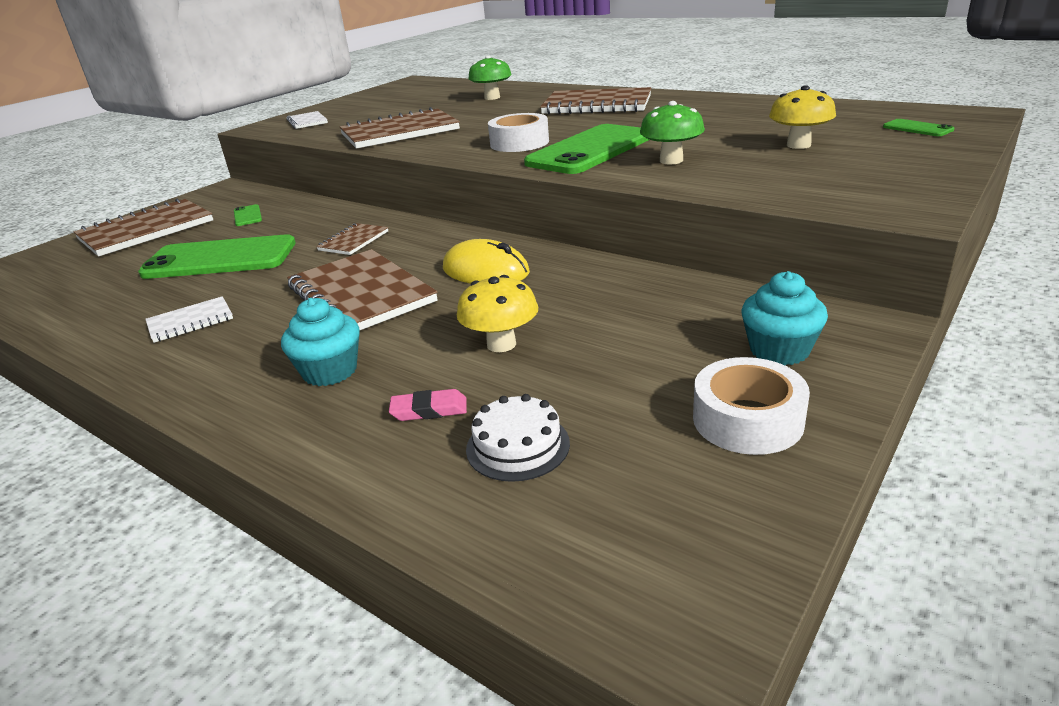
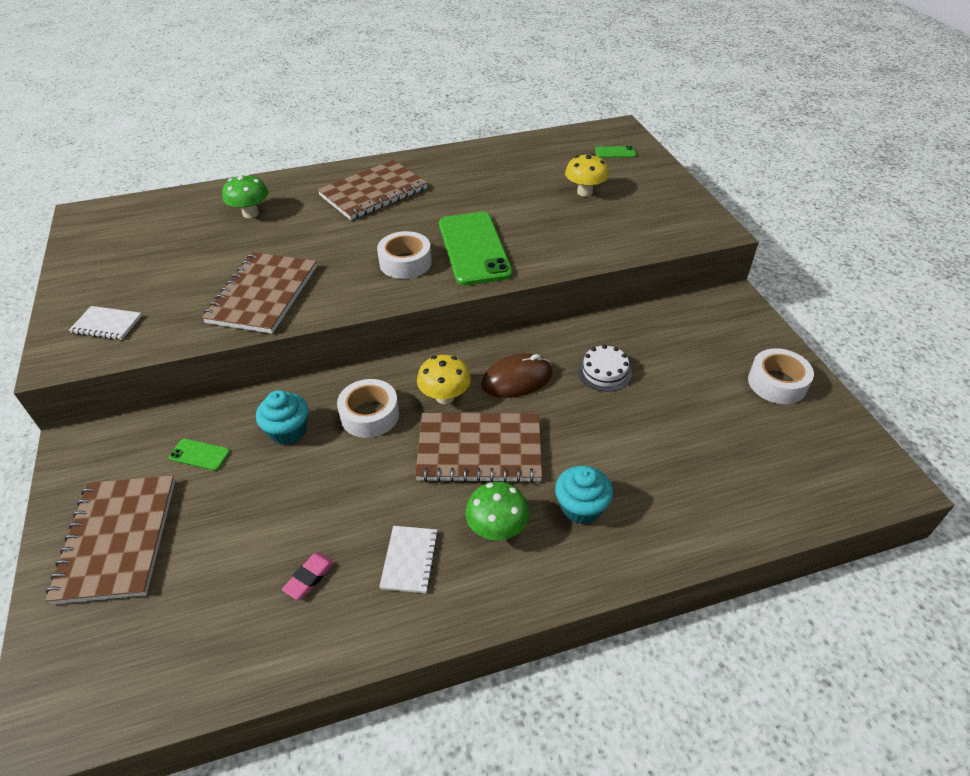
camera: 55 degrees left, 15 degrees up
(220, 258) = (290, 505): green phone -> none
(353, 241) = (370, 415): brown notebook -> white tape
(429, 410) = (671, 482): pink eraser -> pink eraser (309, 577)
(486, 271) = (517, 379): yellow mouse -> brown mouse
(501, 344) = (625, 420): yellow mushroom -> yellow mushroom (445, 396)
(517, 446) = (735, 465): white cake -> white cake (604, 372)
(671, 160) = (543, 237): green mushroom -> green mushroom (497, 528)
(779, 350) = (730, 337): turquoise cupcake -> turquoise cupcake (288, 431)

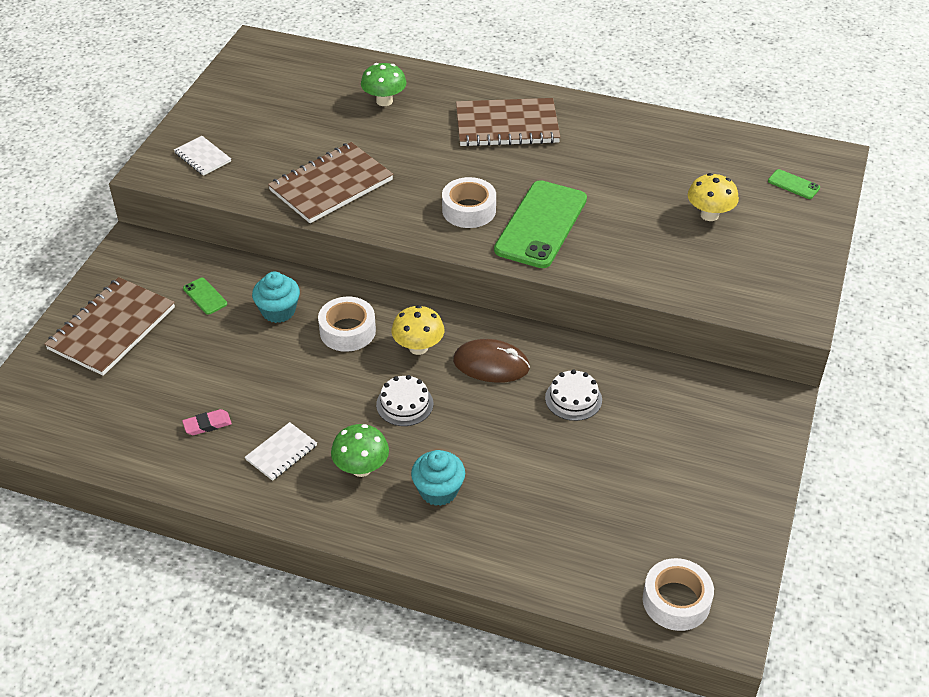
camera: 35 degrees right, 0 degrees up
(479, 449) = (404, 404): brown notebook -> white cake
(777, 383) = (723, 494): white tape -> white tape (676, 601)

